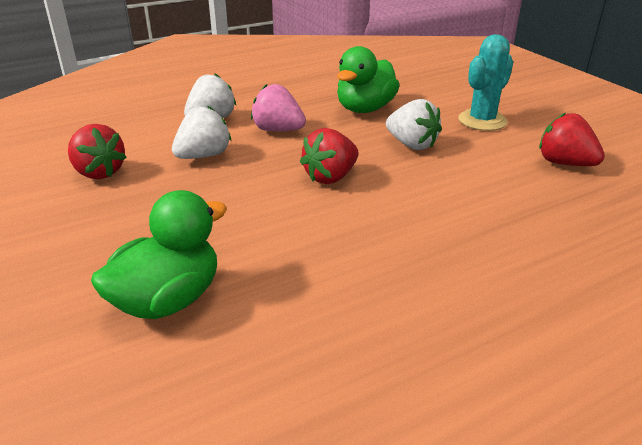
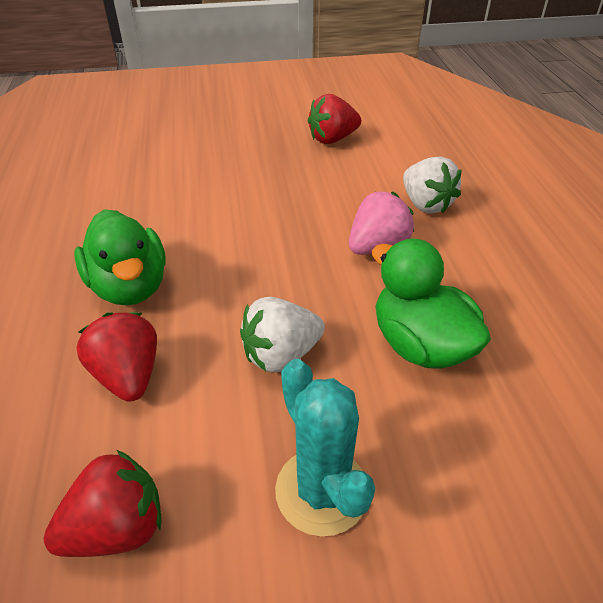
camera: 110 degrees right, 10 degrees up
(168, 300) = (140, 156): green duck -> green duck (130, 287)
(203, 156) = (336, 190): white strawberry -> none
(330, 177) = (243, 260): red strawberry -> red strawberry (128, 375)

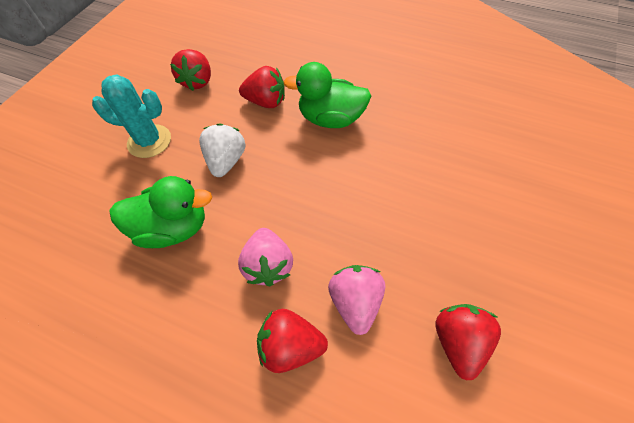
camera: 125 degrees right, 15 degrees up
(354, 187) = (355, 302): none -> pink strawberry
(426, 204) = (291, 346): white strawberry -> red strawberry

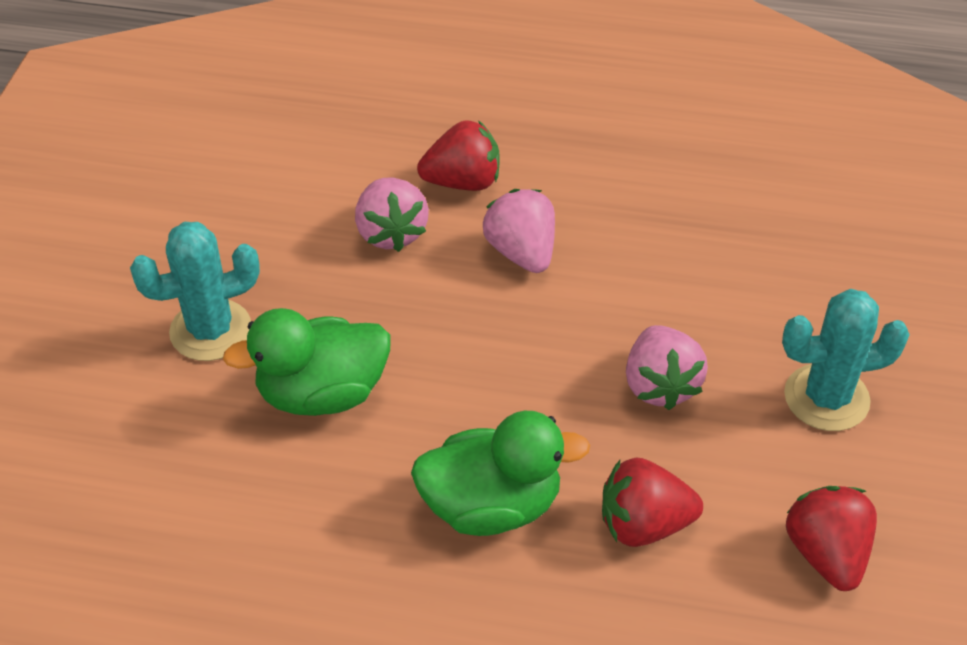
camera: 165 degrees right, 10 degrees down
(173, 228) = (685, 273): green duck -> green duck (322, 393)
(226, 161) = (660, 385): white strawberry -> pink strawberry
(458, 342) = (258, 216): red strawberry -> none
(481, 241) = (210, 330): none -> turquoise cactus

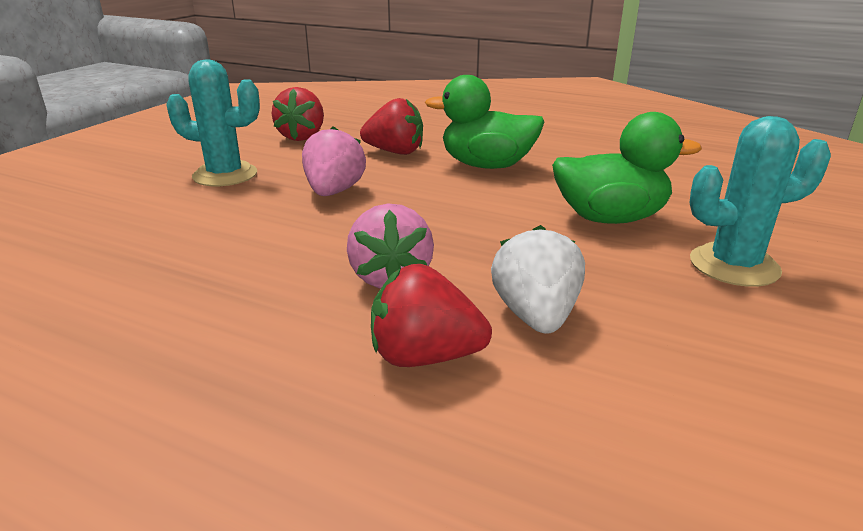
camera: 165 degrees left, 20 degrees down
(391, 233) = (536, 316): pink strawberry -> white strawberry

